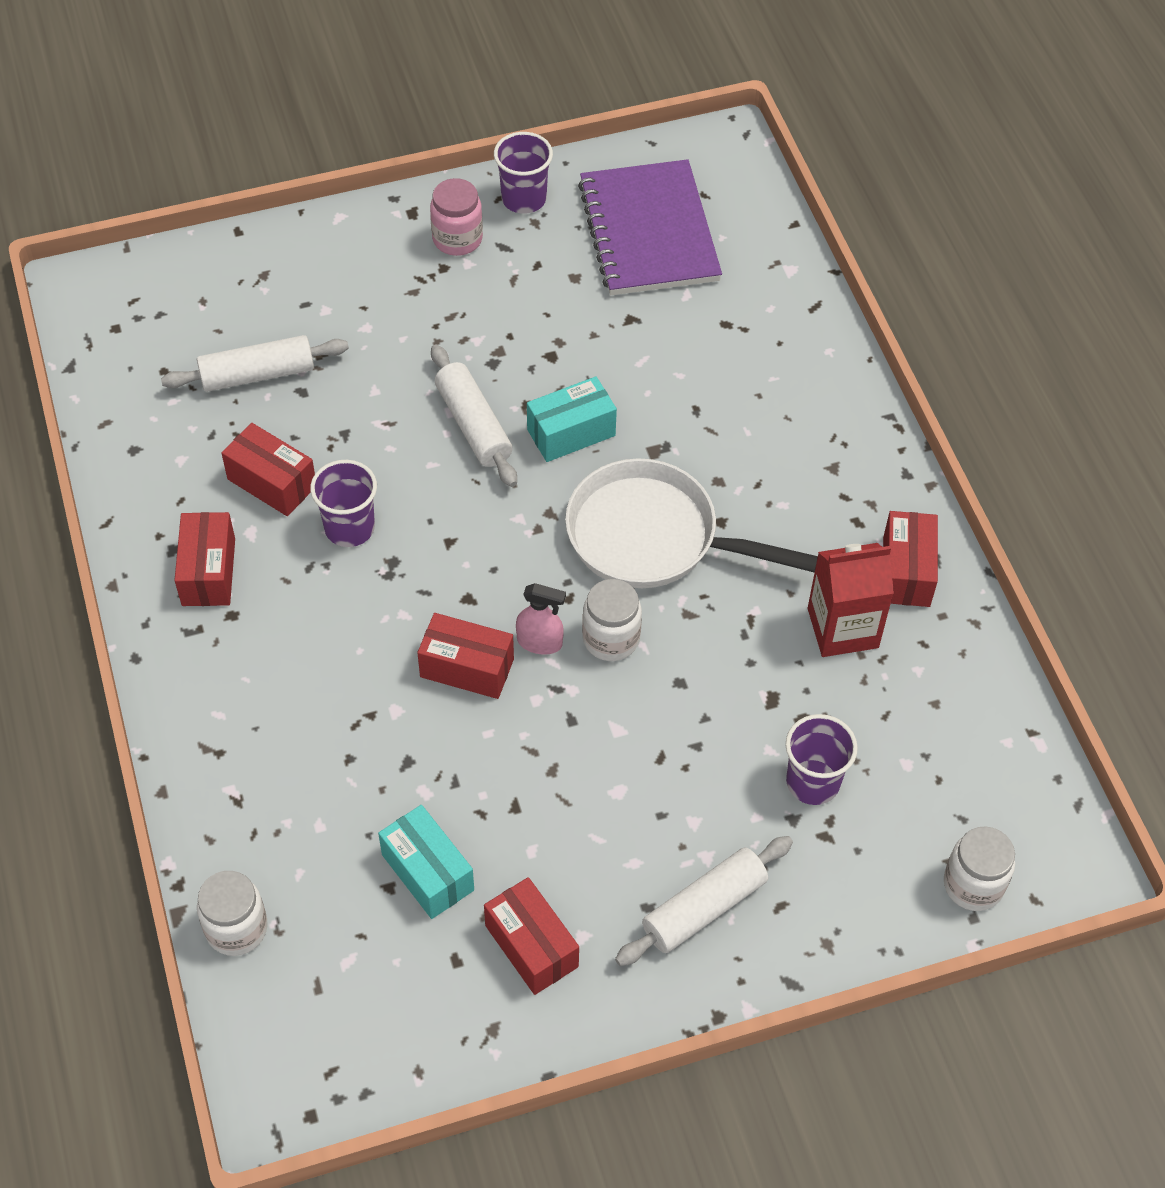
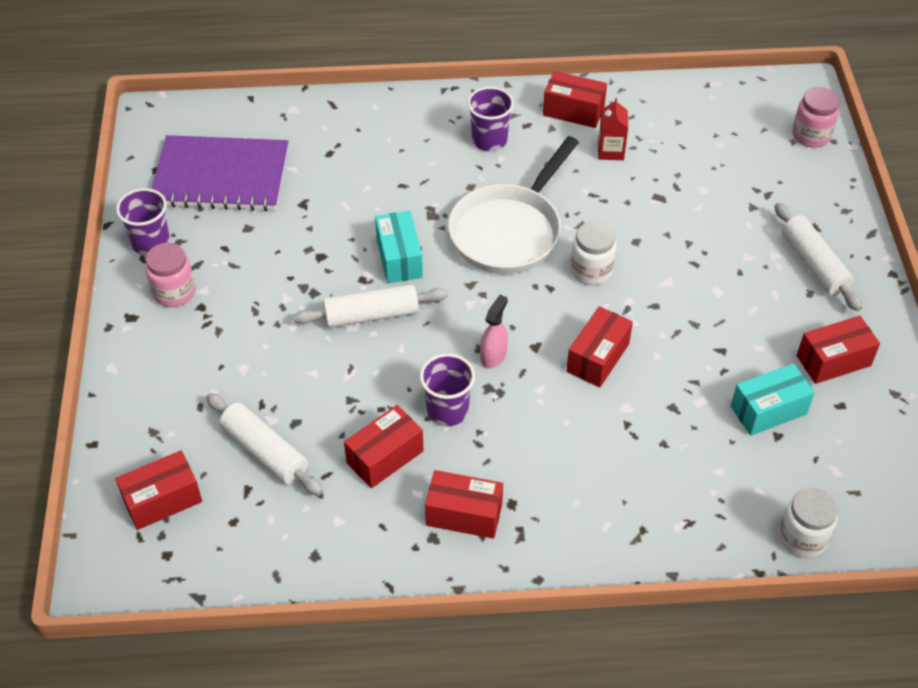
camera: 75 degrees left, 5 degrees down
(179, 306) = (162, 500): none -> red box
(257, 374) = (264, 451): white rolling pin -> white rolling pin turned 45 degrees counterclockwise
(540, 642) = (585, 311): pink spray bottle -> pink spray bottle (493, 356)
(813, 782) = (727, 191): purple cup -> purple cup (489, 140)
(842, 628) = (610, 151): red carton -> red carton, size x0.62
(973, 884) = (811, 135): white jar -> pink jar

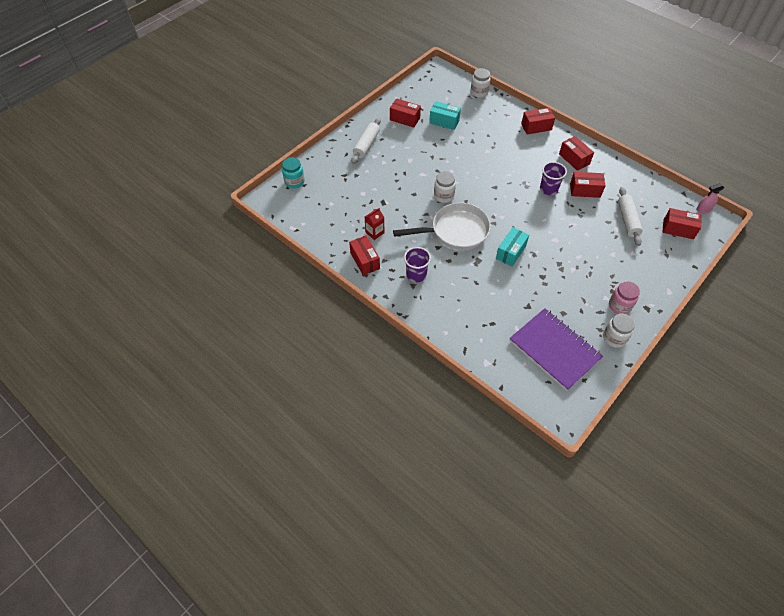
camera: 135 degrees left, 5 degrees up
(151, 243) = (614, 338): purple cup -> white jar
(371, 315) = (544, 238): white rolling pin -> none
(493, 356) = (513, 194): pink spray bottle -> pink spray bottle (703, 209)
(597, 358) = (478, 169): red box -> red box (536, 127)
(811, 135) = (294, 182): pink jar -> turquoise jar

